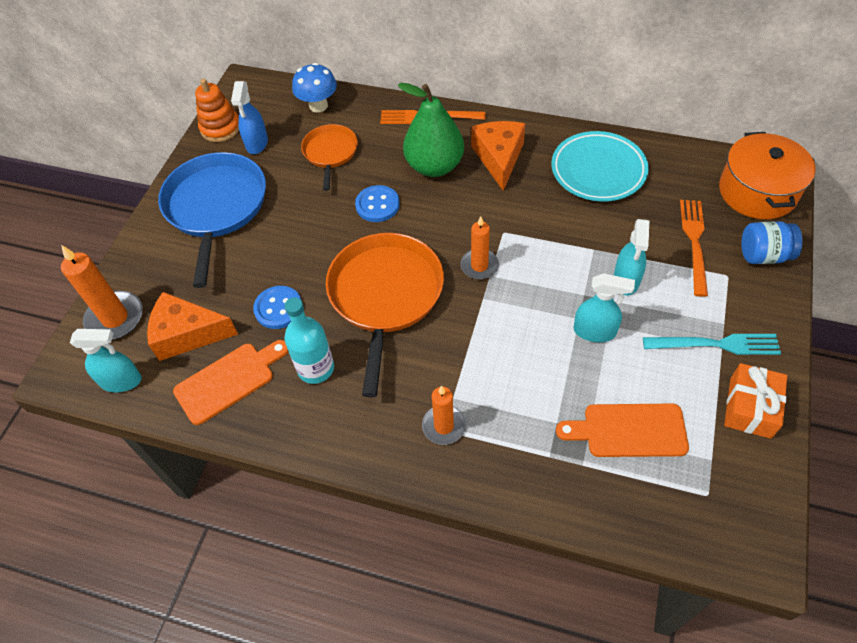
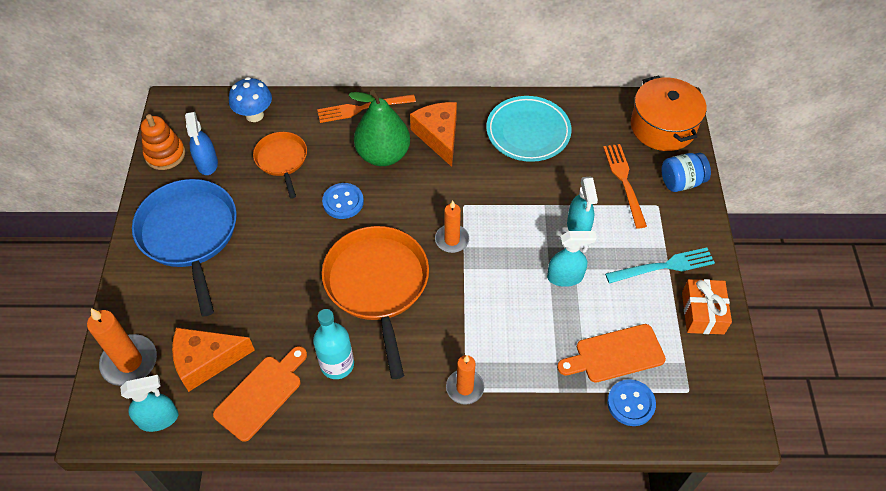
camera: 20 degrees left, 0 degrees up
(278, 308) = (284, 318): blue button -> blue button (631, 403)

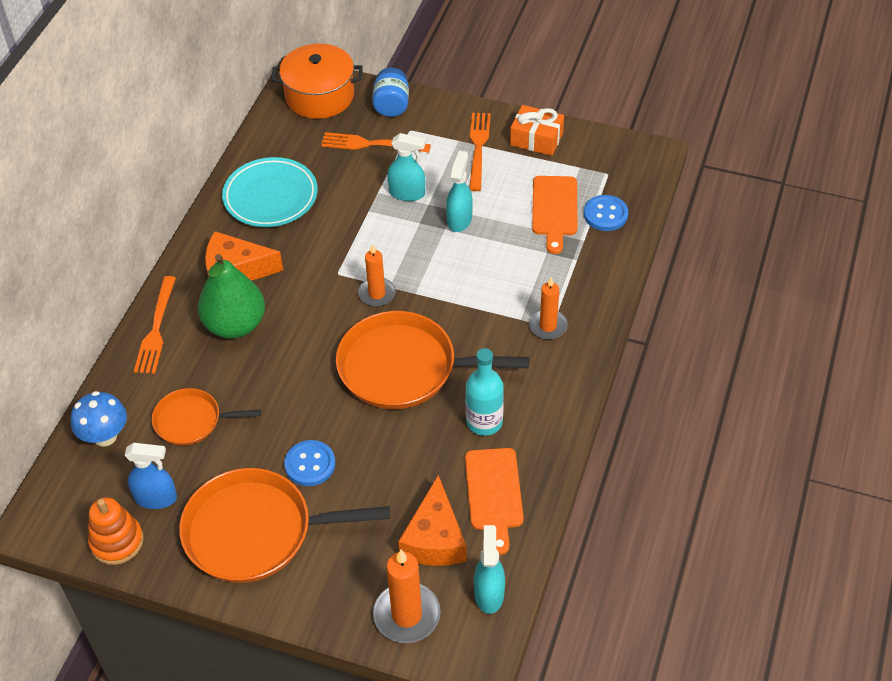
camera: 70 degrees left, 5 degrees down
(189, 234) = (255, 532): blue pan -> orange pan
(261, 394) = (494, 494): orange cutting board -> orange cutting board turned 150 degrees counterclockwise
(343, 202) = (282, 375): blue button -> blue button (310, 464)
(664, 266) = (478, 148): turquoise fork -> orange fork

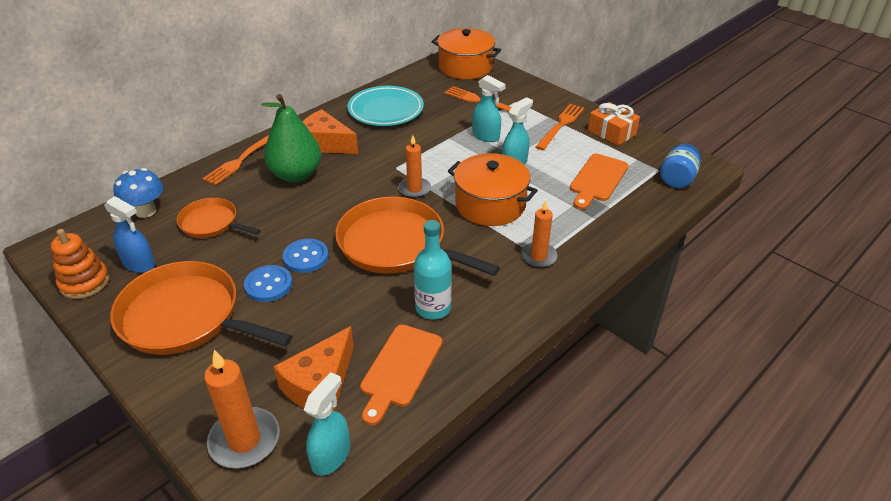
camera: 25 degrees right, 10 degrees down
(391, 105) = (512, 85): blue jar -> blue jar (677, 179)
(466, 283) = (490, 205): none -> orange pot
(605, 214) = (640, 196): blue button -> blue button (306, 257)

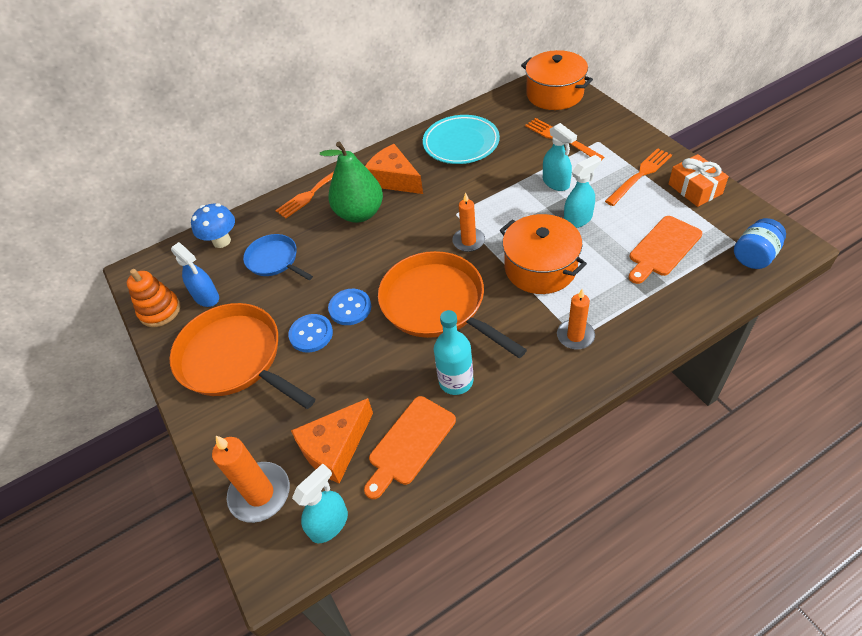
camera: 20 degrees right, 10 degrees up
(211, 223) = (274, 260): orange pan -> blue pan

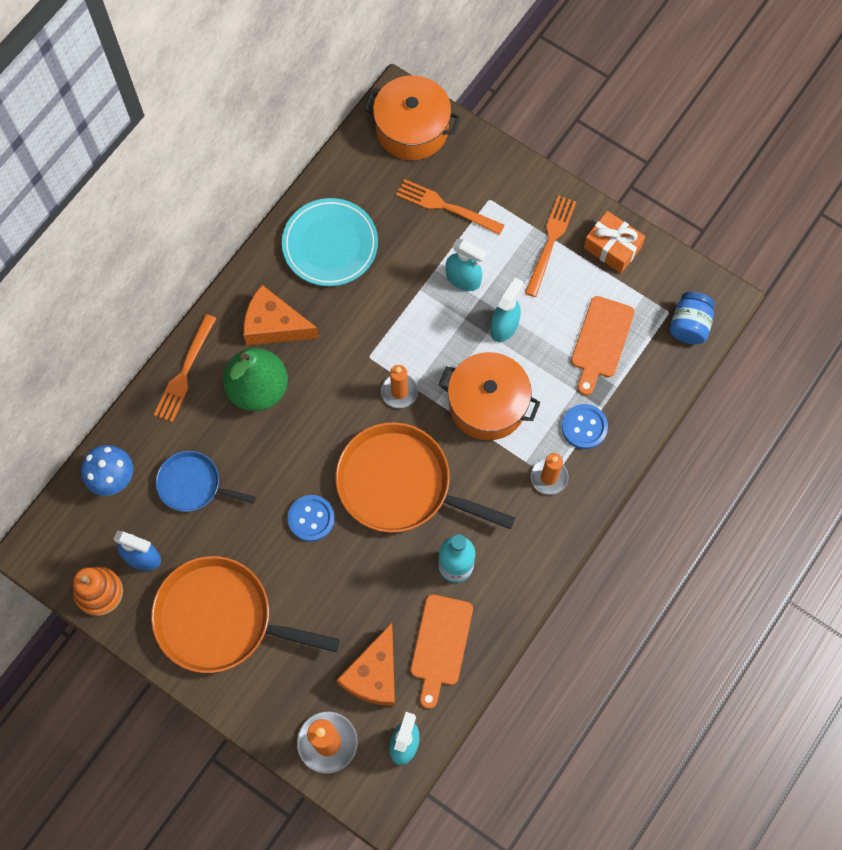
camera: 30 degrees left, 20 degrees up
(311, 334) = (286, 563): blue button -> blue button (584, 427)

